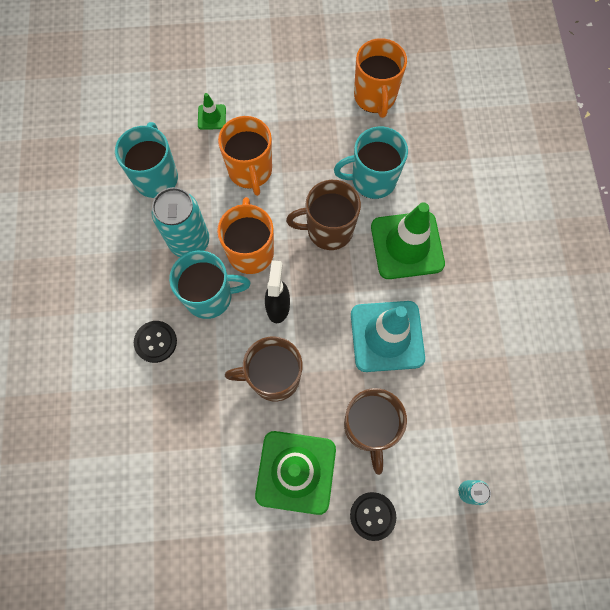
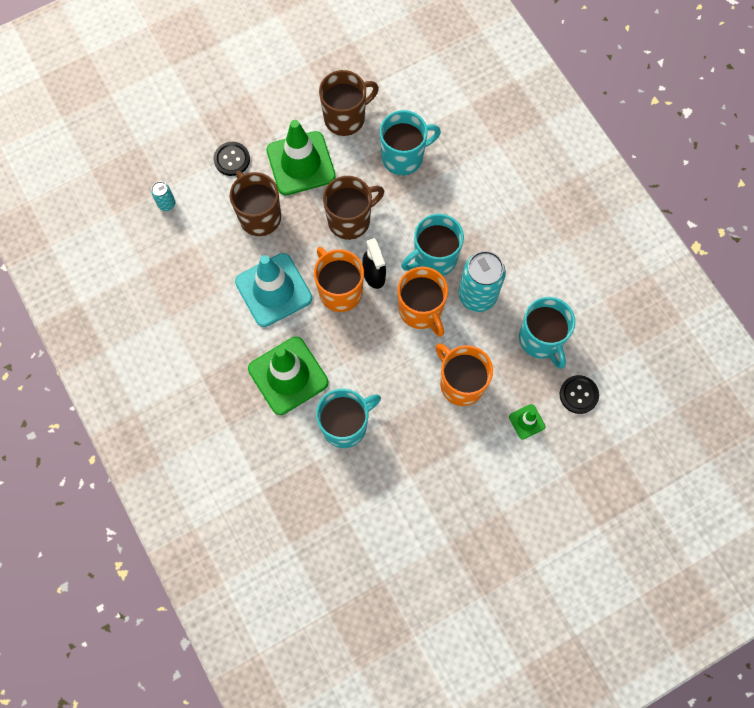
camera: 155 degrees right, 0 degrees up
(155, 342) = (456, 206): black button -> black button (578, 395)
(179, 425) = (403, 157): none -> turquoise mug
(328, 230) = (363, 359): brown mug -> brown mug (345, 118)
(375, 97) = (381, 517): orange mug -> orange mug (339, 291)

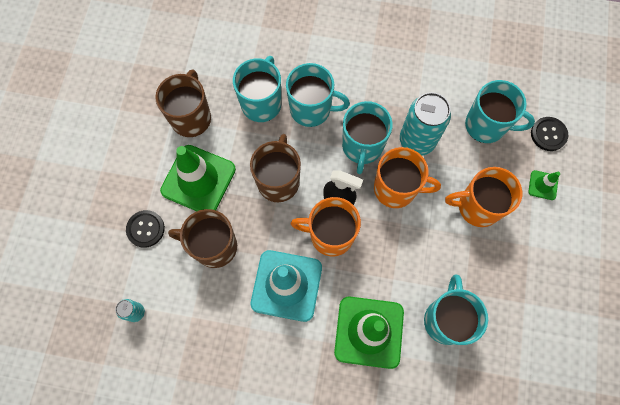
camera: 50 degrees left, 0 degrees up
(432, 197) = (311, 109): none -> turquoise mug

